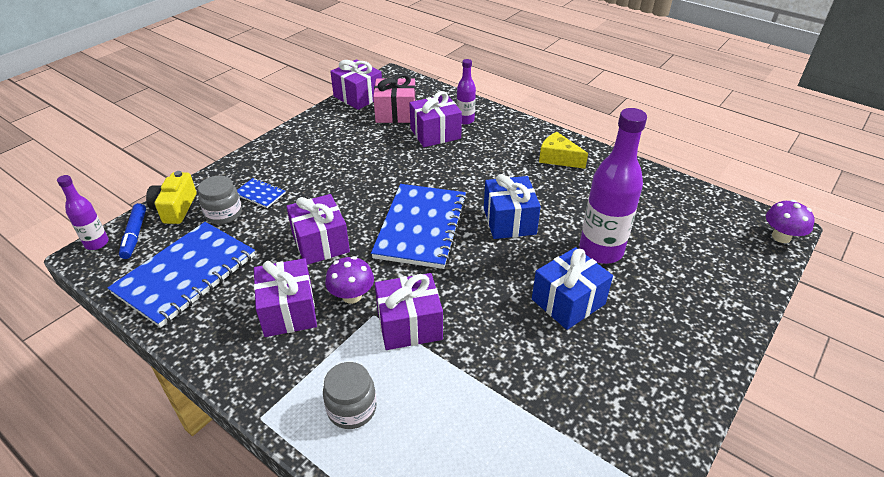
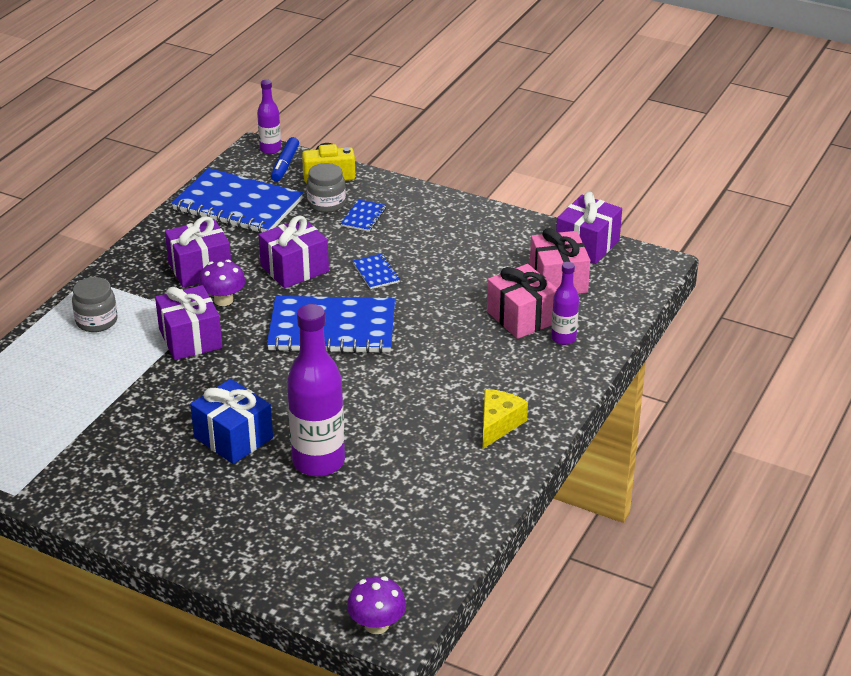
camera: 80 degrees right, 5 degrees down
(135, 235) = (285, 165): blue marker -> blue marker turned 60 degrees counterclockwise
(349, 195) = (376, 273): none -> blue notebook
(435, 133) = (521, 317): purple gift -> pink gift
(509, 221) = (357, 390): blue gift -> none

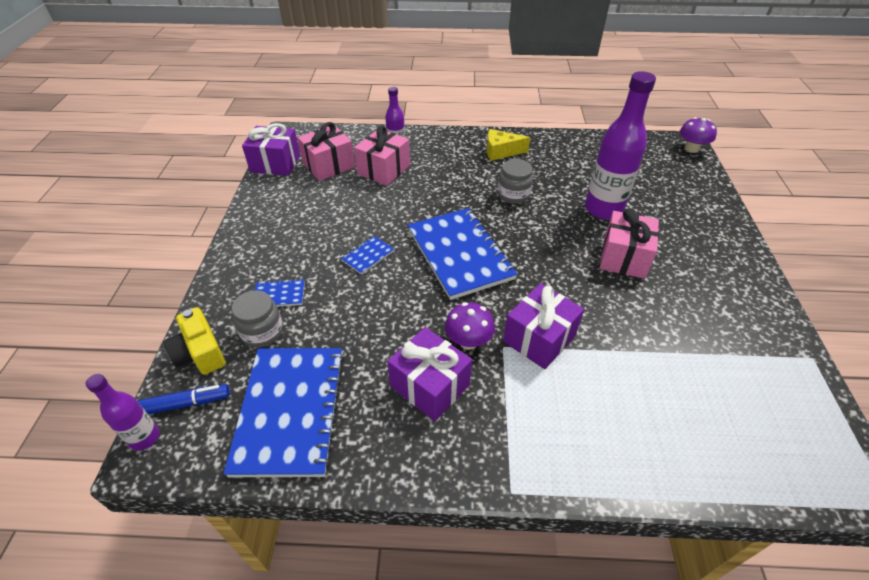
camera: 115 degrees left, 10 degrees up
(96, 321) = (572, 433): grey jar -> grey jar (513, 195)
(233, 438) = (624, 257): blue gift -> pink gift
(294, 269) = (389, 310): purple gift -> none

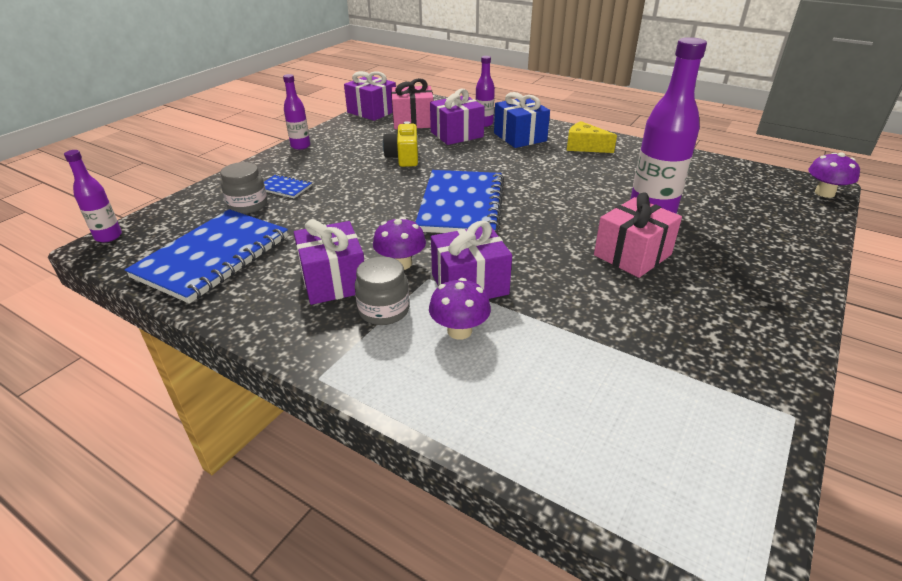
camera: 30 degrees right, 10 degrees down
(183, 404) = (151, 227): blue marker -> none
(200, 353) = (194, 203): yellow camera -> yellow camera (403, 157)
(243, 234) = (300, 146): none -> purple bottle
(368, 256) = (379, 184): blue notebook -> none
(384, 170) = (457, 134): pink gift -> purple gift
(440, 156) = (520, 137): none -> blue gift
(513, 195) = (562, 179): grey jar -> grey jar (384, 310)
(571, 389) = (459, 331): none -> purple mushroom

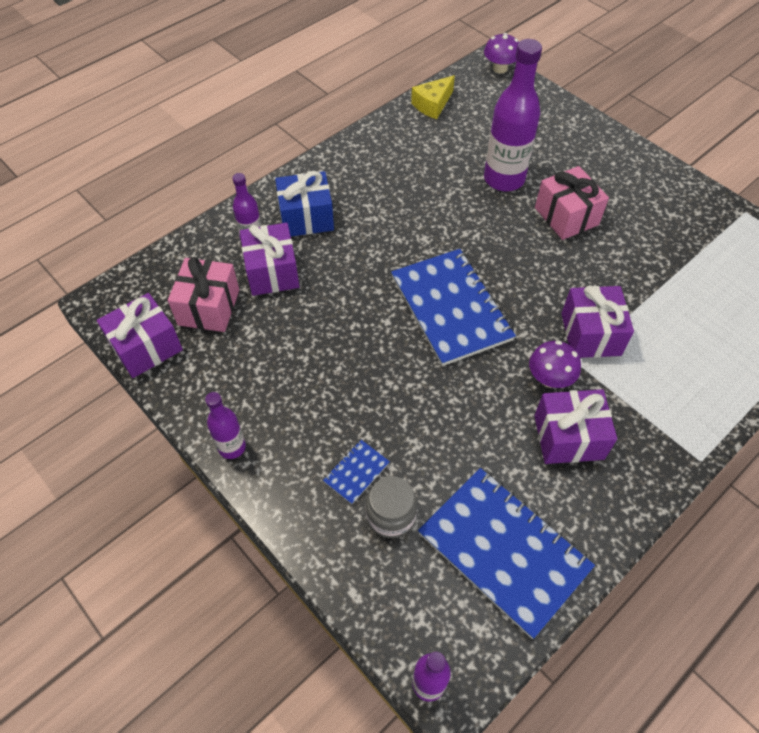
camera: 75 degrees left, 20 degrees up
(384, 310) = (620, 403): grey jar -> none
(403, 157) = (316, 336): yellow camera -> none
(459, 331) = (652, 355): purple mushroom -> none
(461, 205) = (450, 308): blue notebook -> blue notebook turned 45 degrees clockwise
(584, 147) = (354, 174): yellow cheese -> yellow cheese (432, 105)

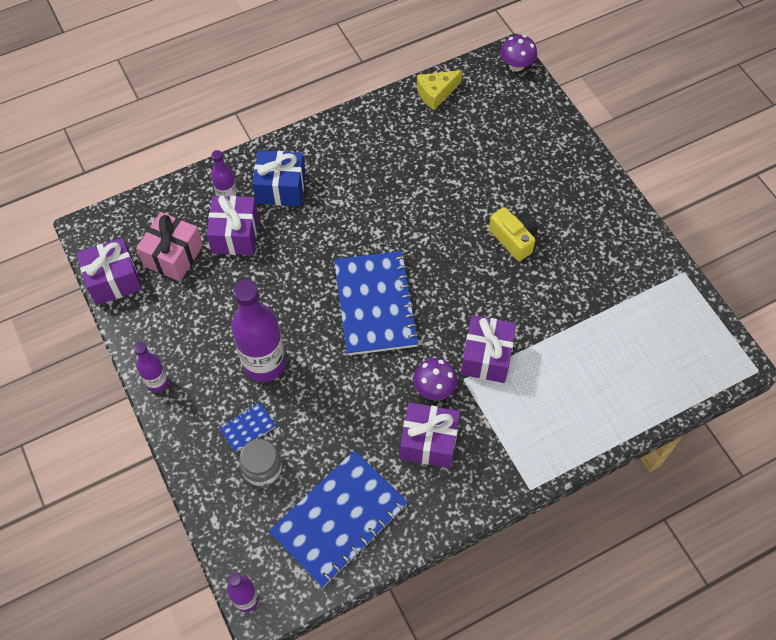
camera: 15 degrees right, 5 degrees up
(503, 551) = (339, 519): blue notebook -> blue notebook turned 75 degrees clockwise
(504, 179) = (471, 188): purple bottle -> purple bottle (264, 364)
(566, 216) = (513, 239): pink gift -> yellow camera

